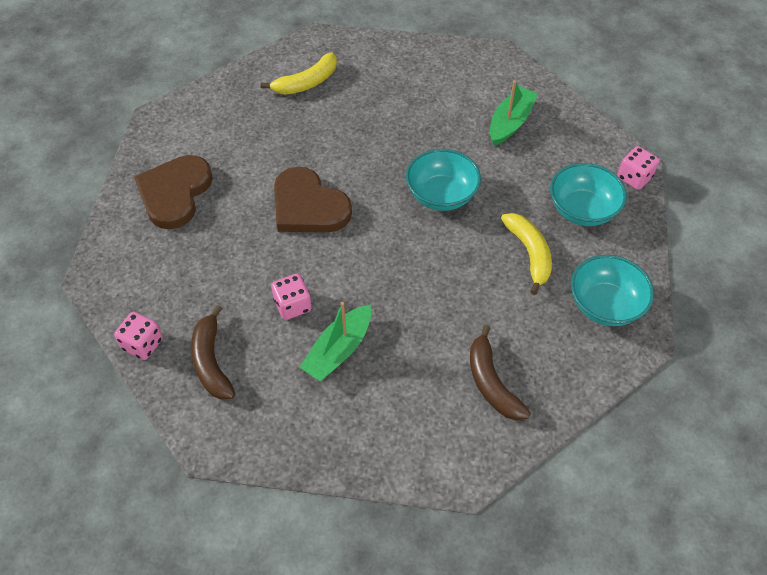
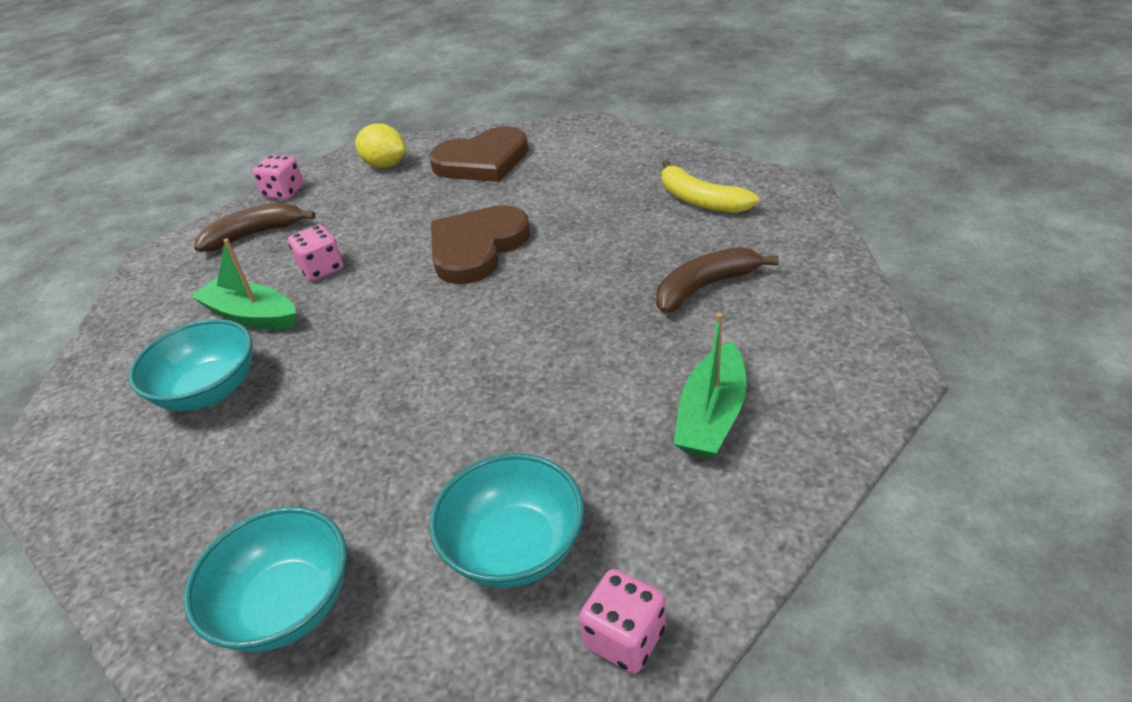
camera: 85 degrees right, 15 degrees down
(137, 263) = (385, 165): none -> yellow lemon
(175, 193) = (482, 161): brown heart -> brown heart turned 150 degrees clockwise
(441, 195) = (517, 359): turquoise bowl -> turquoise bowl (209, 391)
(491, 382) = (166, 466): brown banana -> brown banana (705, 287)
(510, 122) = (711, 415): green boat -> green boat turned 90 degrees clockwise
(529, 254) = (405, 480): yellow banana -> none

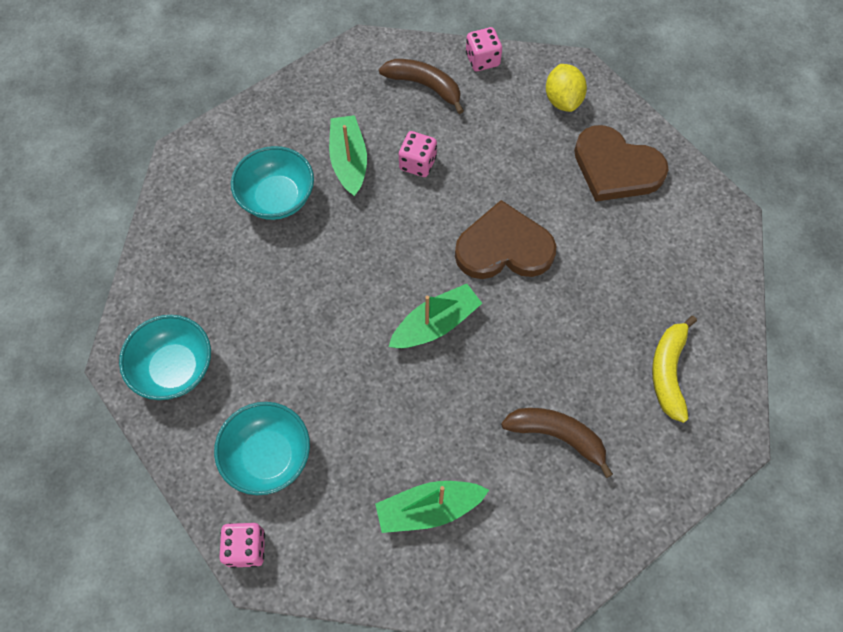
camera: 50 degrees right, 25 degrees up
(503, 324) = (435, 324): none -> green boat

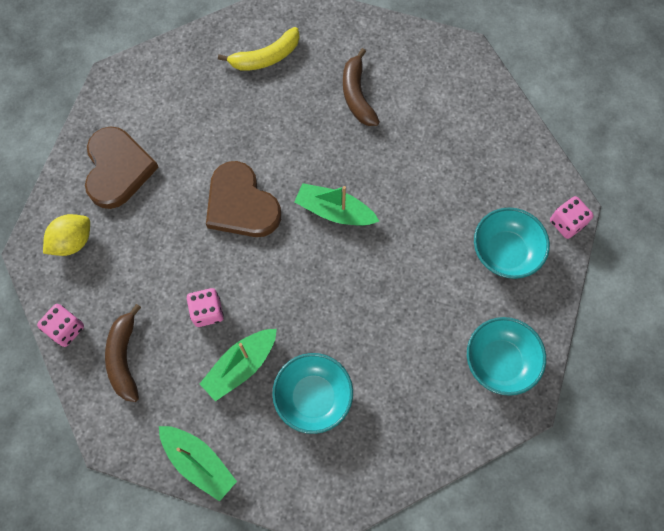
camera: 125 degrees left, 5 degrees up
(428, 509) = (459, 137): green boat -> green boat (199, 462)

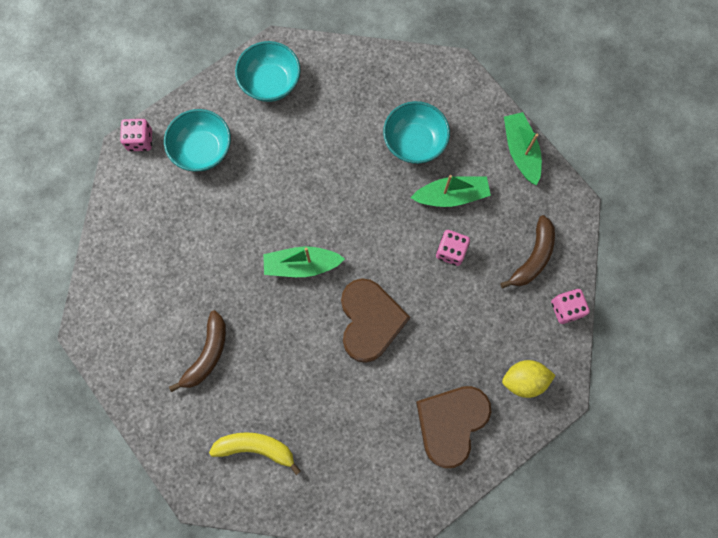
camera: 145 degrees left, 5 degrees up
(334, 211) = (301, 265): green boat -> green boat turned 120 degrees clockwise

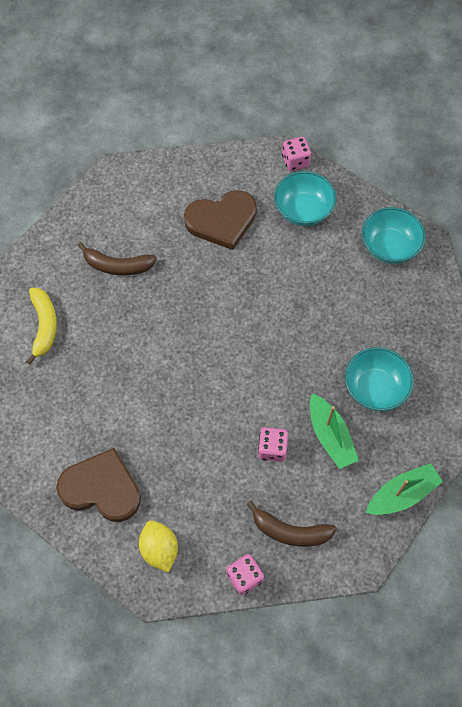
camera: 75 degrees right, 10 degrees down
(301, 265) = (219, 319): green boat -> none
(370, 320) = (182, 391): brown heart -> brown heart (222, 221)

